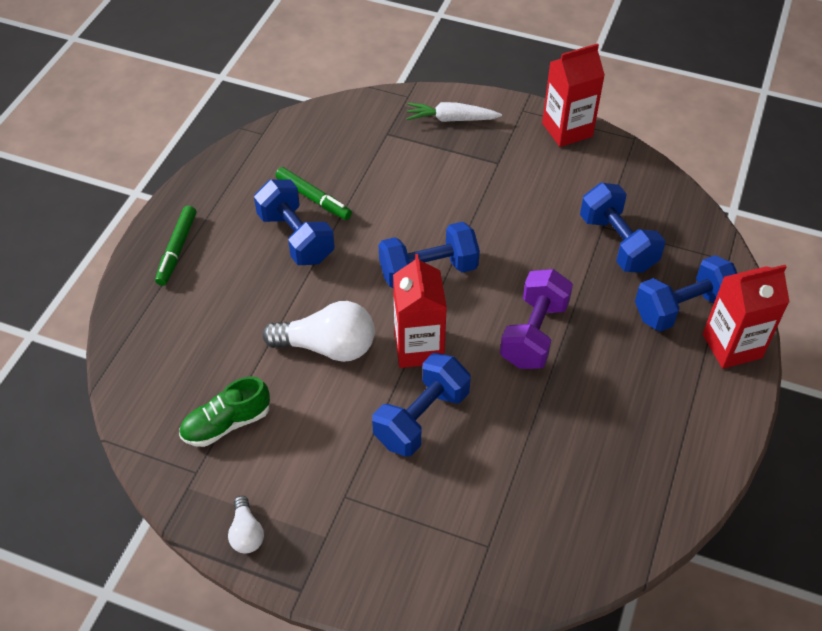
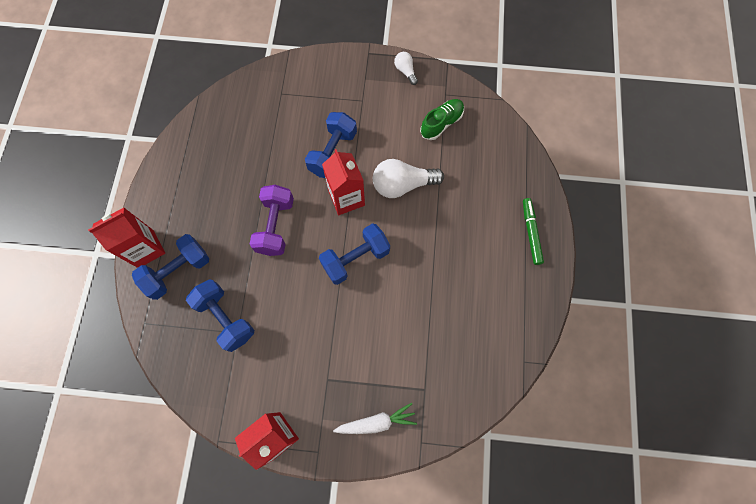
camera: 165 degrees right, 20 degrees up
(296, 237) = (455, 264): blue dumbbell -> none
(313, 198) = (457, 303): green marker -> none

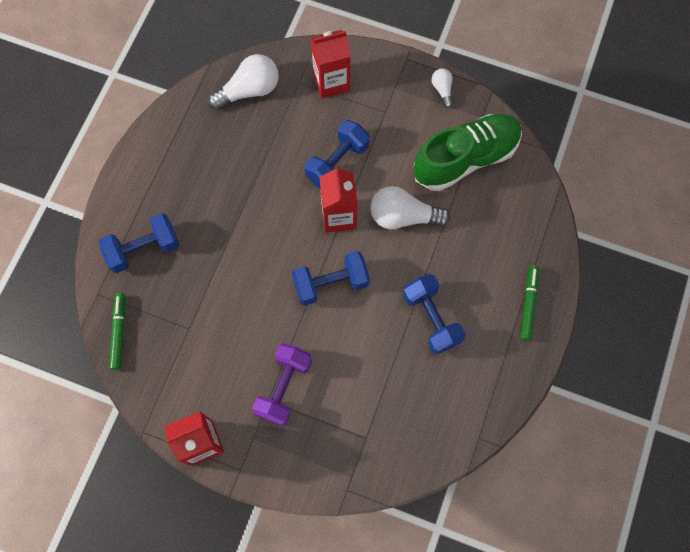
camera: 15 degrees right, 0 degrees up
(146, 249) = (116, 217): red carton -> red carton (331, 82)
(173, 353) = (119, 332): none -> green marker
(225, 318) = (180, 310): blue dumbbell -> blue dumbbell (431, 318)
(239, 110) = (249, 91): none -> white light bulb
(275, 226) = (256, 227): purple dumbbell -> purple dumbbell (284, 387)
(376, 422) = (307, 457): white carrot -> none
(441, 123) = (465, 159): green shoe -> green shoe, size x1.91

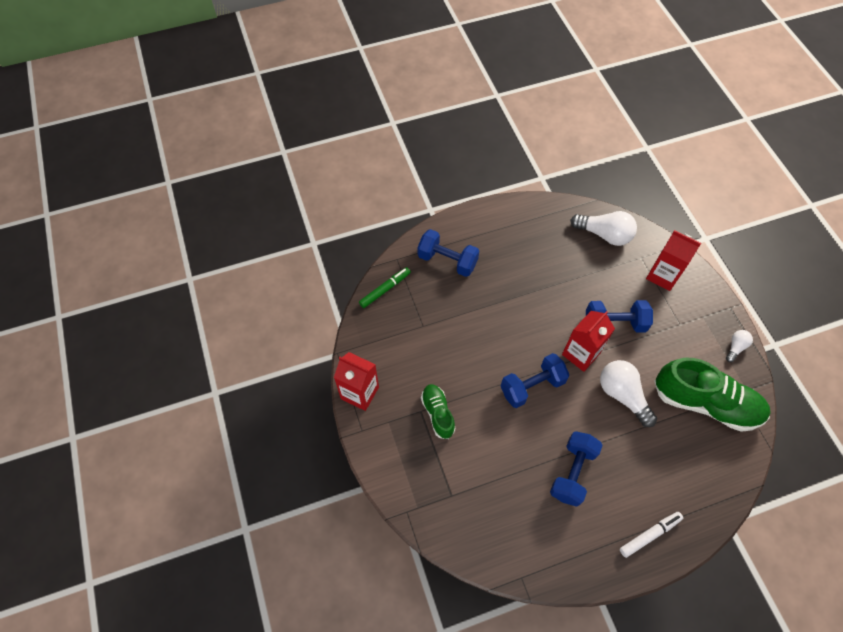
camera: 50 degrees right, 10 degrees down
(284, 387) = (437, 413): purple dumbbell -> green shoe
(331, 283) = (532, 386): blue dumbbell -> blue dumbbell turned 60 degrees counterclockwise
(528, 304) = (649, 534): green marker -> white marker

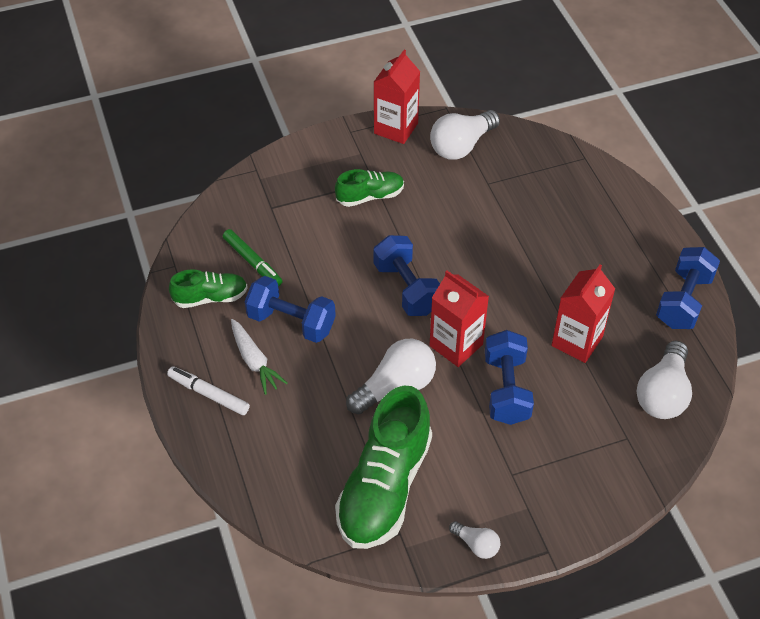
camera: 90 degrees right, 10 degrees down
(382, 343) = (461, 146): none -> white light bulb
(385, 289) = (537, 147): green marker -> green marker (252, 262)
(447, 261) = (589, 208): blue dumbbell -> blue dumbbell (683, 301)
(554, 541) = (210, 297): none -> green shoe
(613, 500) = (254, 361): none -> white carrot
(649, 534) = (208, 394): white marker -> white marker turned 150 degrees clockwise
(663, 275) = (597, 463): red carton -> red carton (577, 341)

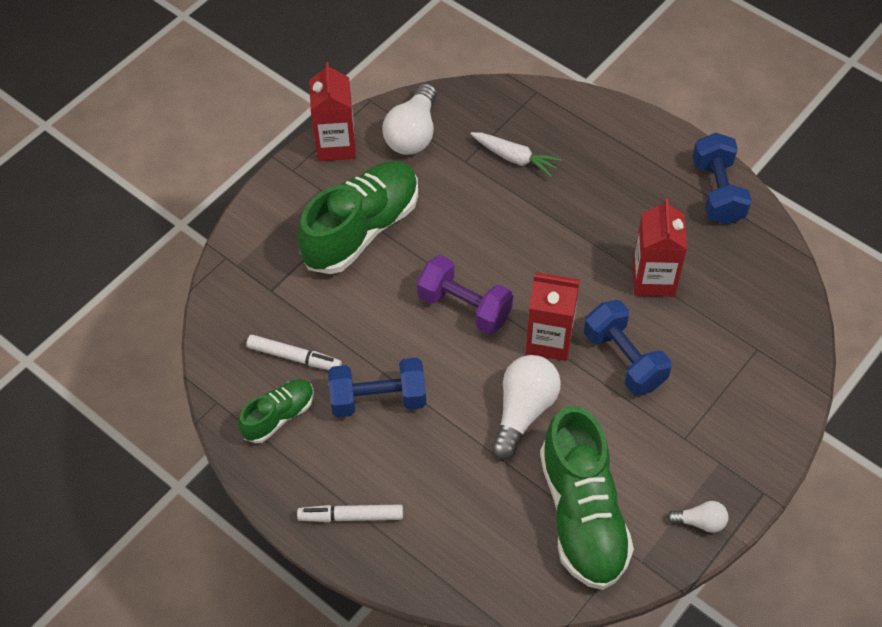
camera: 30 degrees left, 5 degrees up
(252, 262) = (294, 357): green marker -> white marker
(254, 361) = (371, 458): white carrot -> white carrot (515, 158)
(370, 196) = (361, 229): green shoe -> green shoe, size x1.91
(407, 288) = (464, 307): blue dumbbell -> purple dumbbell
(663, 393) = (759, 290): white light bulb -> none

